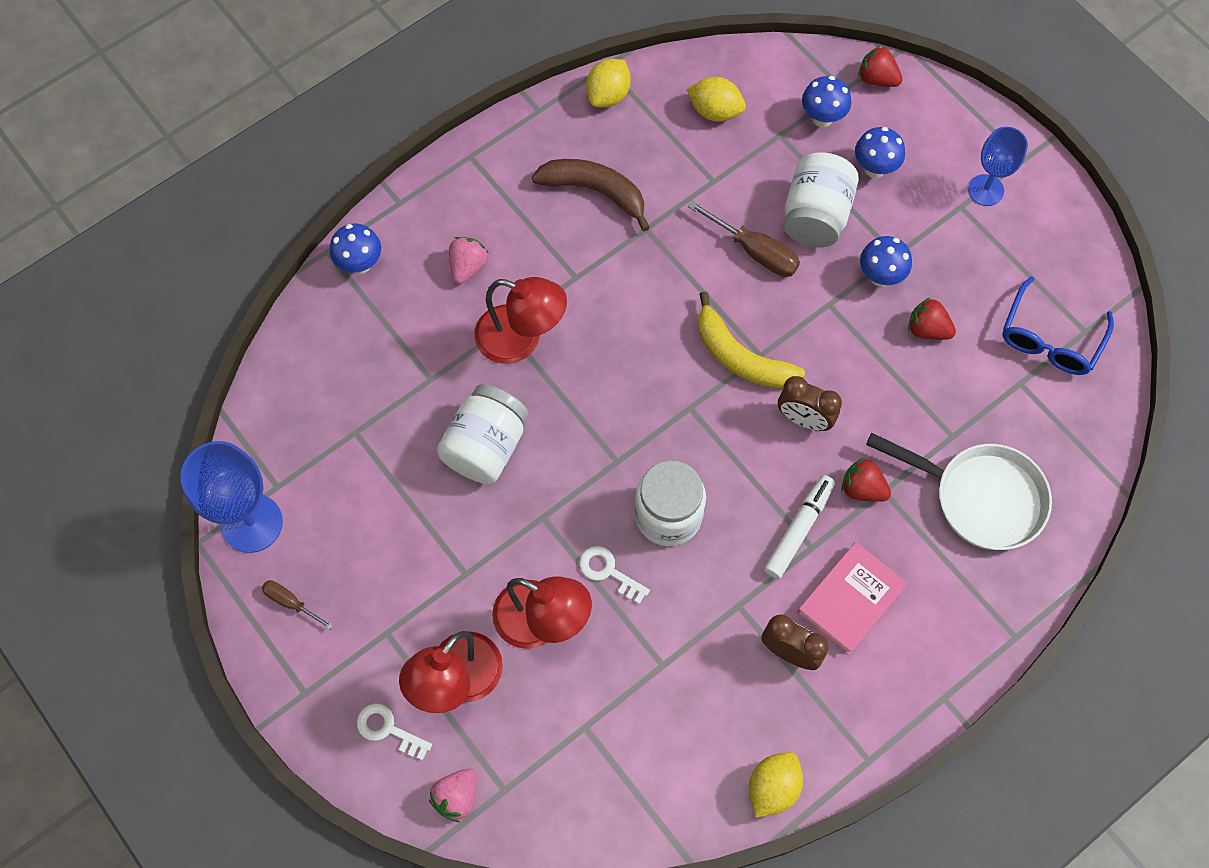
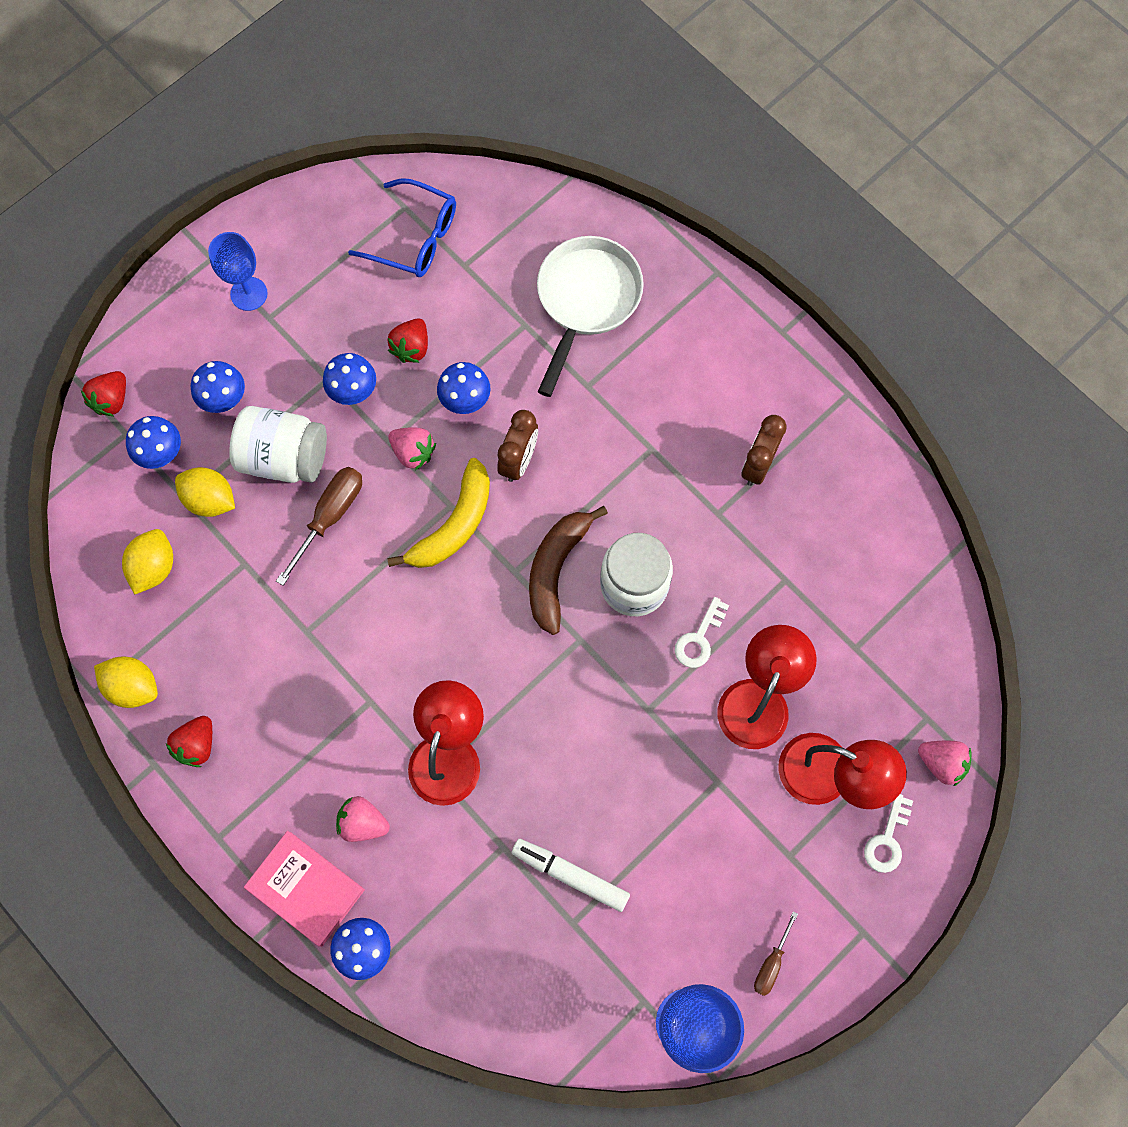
camera: 95 degrees left, 5 degrees up
(485, 446) = (576, 777): white jar -> none
(595, 191) = (261, 690): brown banana -> brown banana (556, 569)
(772, 787) = (886, 474): yellow lemon -> yellow lemon (210, 500)
(798, 530) = (636, 462): white marker -> white marker (571, 875)
(816, 325) = (413, 452): none -> pink strawberry
(850, 600) = (700, 412): pink book -> pink book (306, 889)
(862, 488) = (587, 404): red strawberry -> red strawberry (197, 745)
(868, 375) = (465, 401): none -> blue mushroom

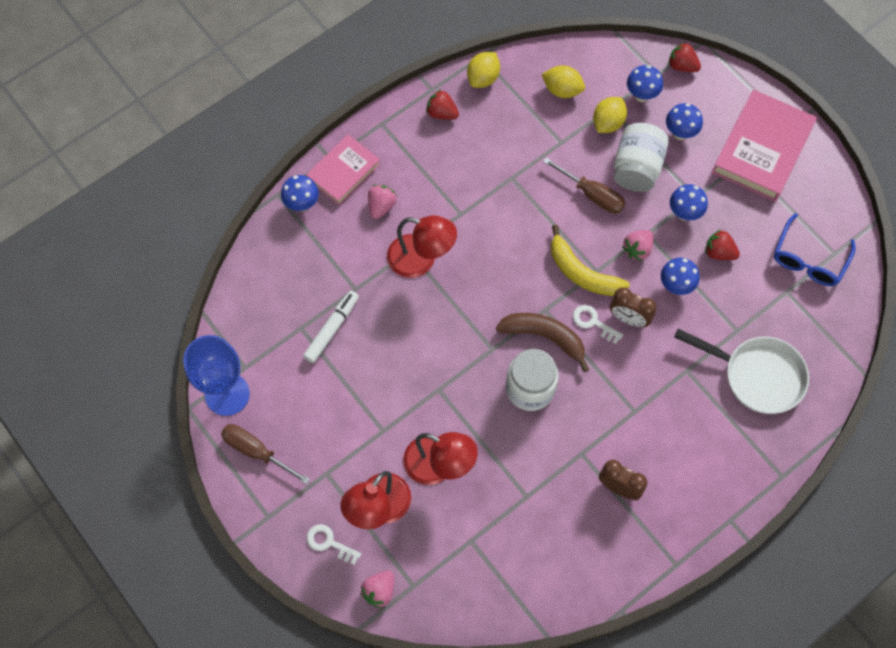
camera: 95 degrees right, 5 degrees down
(249, 294) = (762, 149): blue goblet -> pink book
(699, 638) = (487, 429): white key -> white key (593, 322)
(771, 963) = (257, 452): brown screwdriver -> brown screwdriver, size x1.70

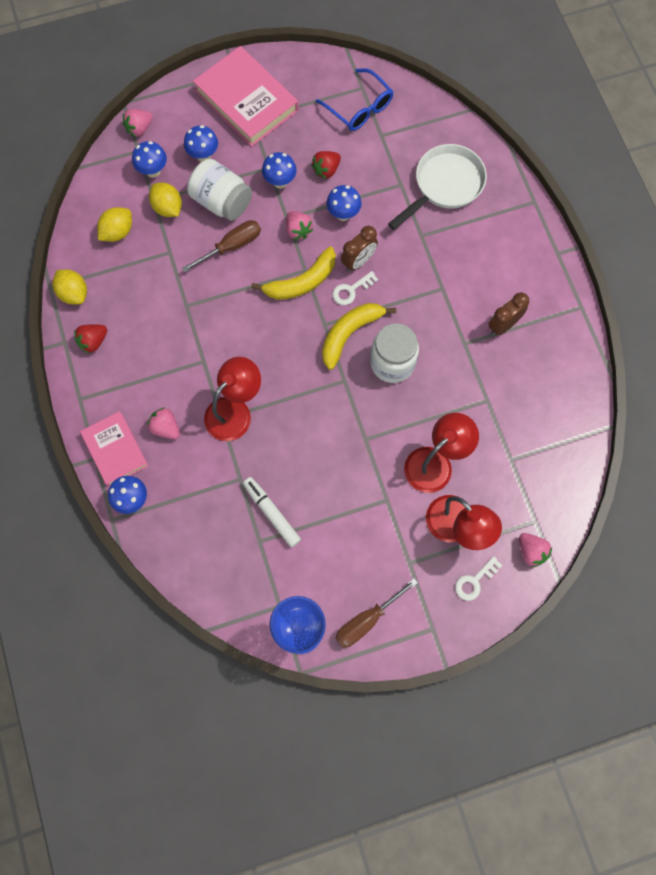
camera: 70 degrees left, 5 degrees up
(545, 337) = (349, 334): brown banana -> yellow banana
(682, 66) = (139, 129): red strawberry -> pink strawberry

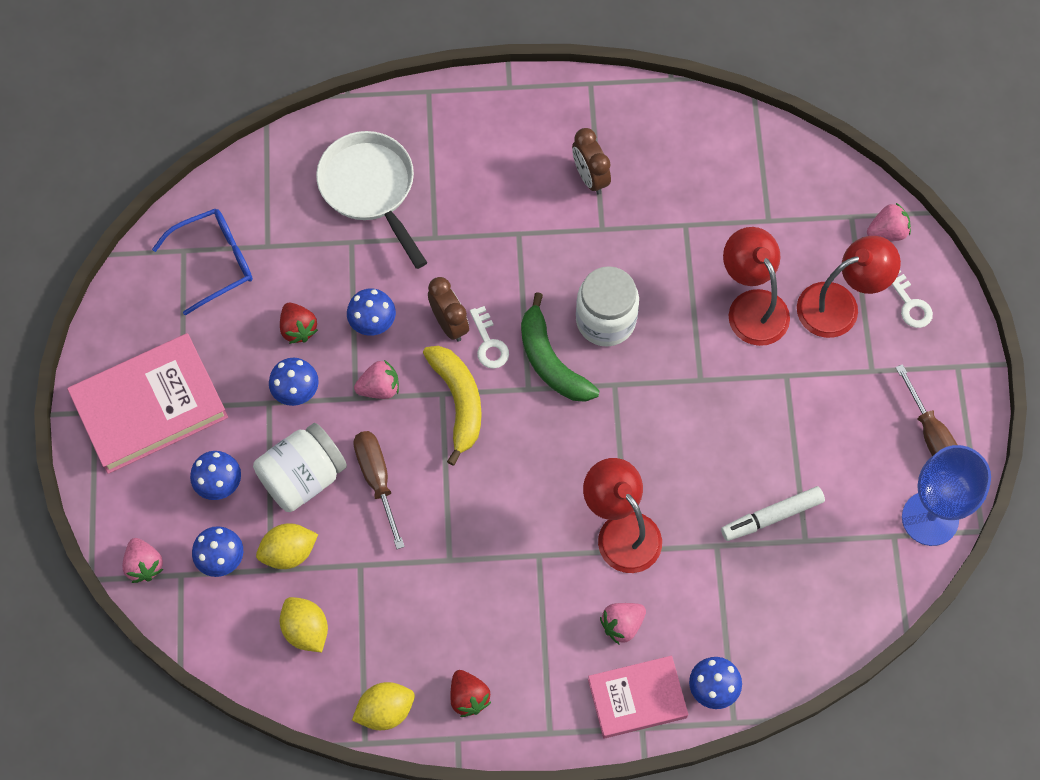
camera: 75 degrees left, 5 degrees down
(349, 334) = (550, 361): yellow banana -> green banana

